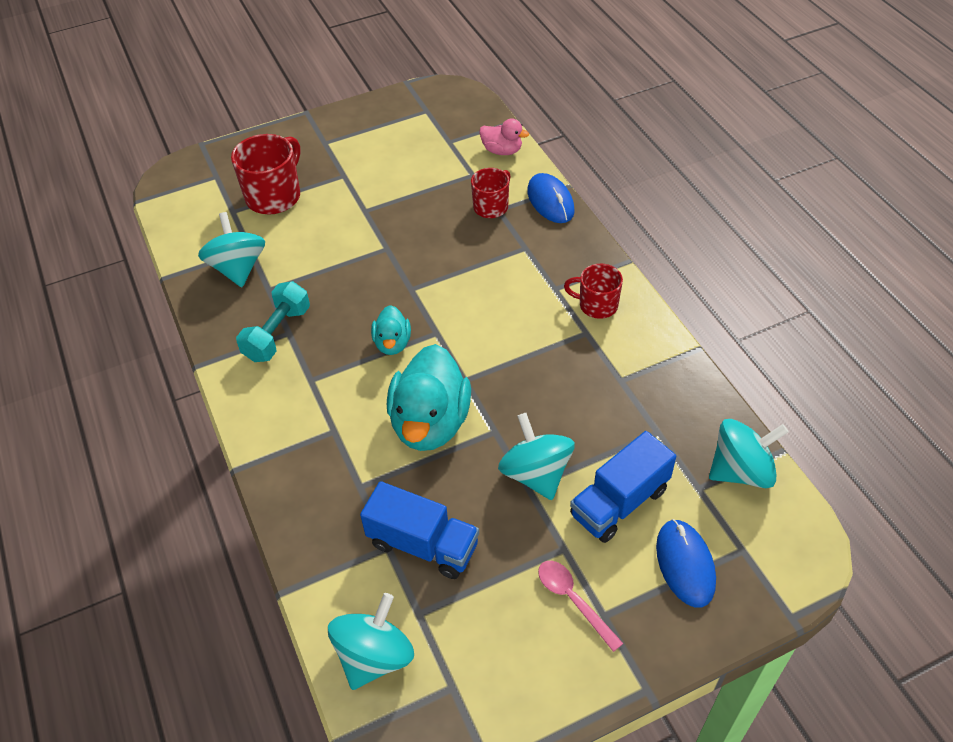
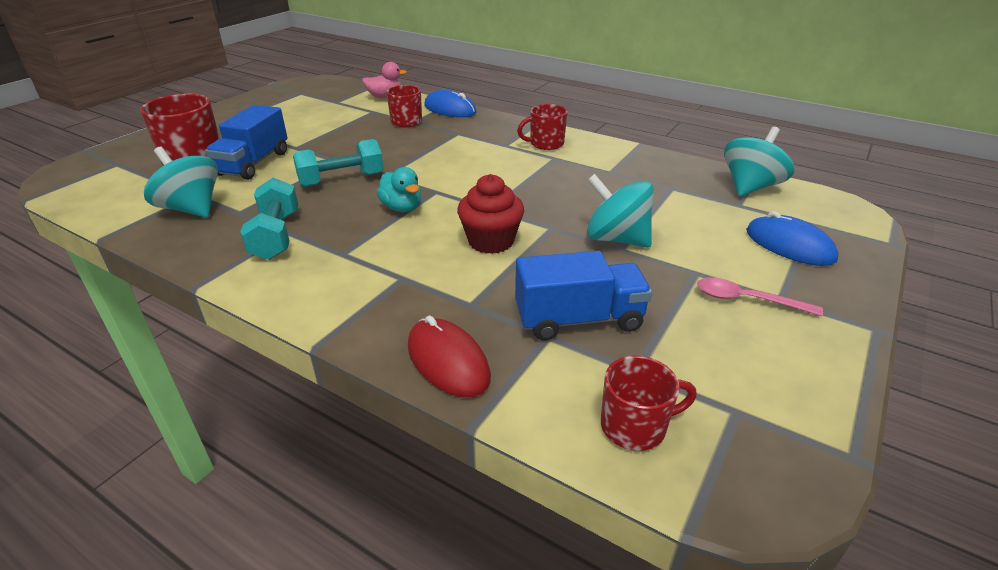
camera: 35 degrees left, 15 degrees down
(304, 531) = (448, 361): none -> red mouse
(371, 279) = (341, 180): none -> turquoise dumbbell
(374, 656) = (635, 426): turquoise spinning top -> red mug
(430, 423) = (491, 241): turquoise duck -> red cupcake
(619, 502) = (698, 231): blue truck -> blue truck (254, 163)

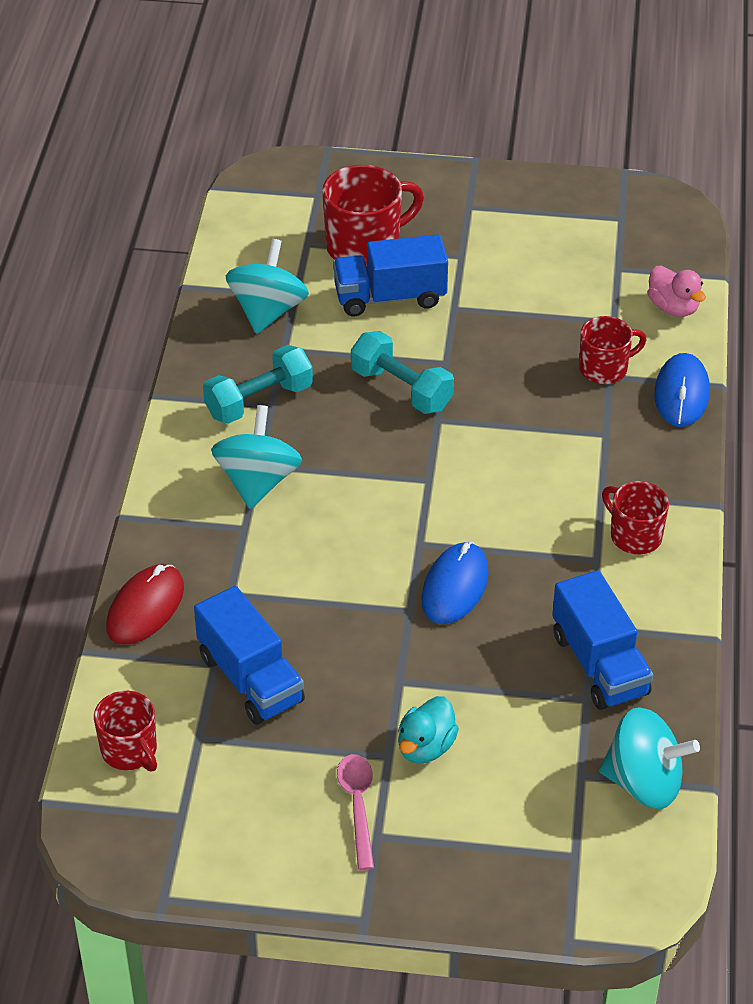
camera: 65 degrees right, 10 degrees up
(402, 208) = (372, 468): turquoise duck -> turquoise duck (425, 747)
(491, 241) = (348, 568): red cupcake -> none
(616, 239) = (418, 672): turquoise spinning top -> turquoise spinning top (257, 481)
(644, 177) = (599, 664): none -> blue truck
(789, 245) = (501, 836): blue mouse -> blue mouse (454, 587)

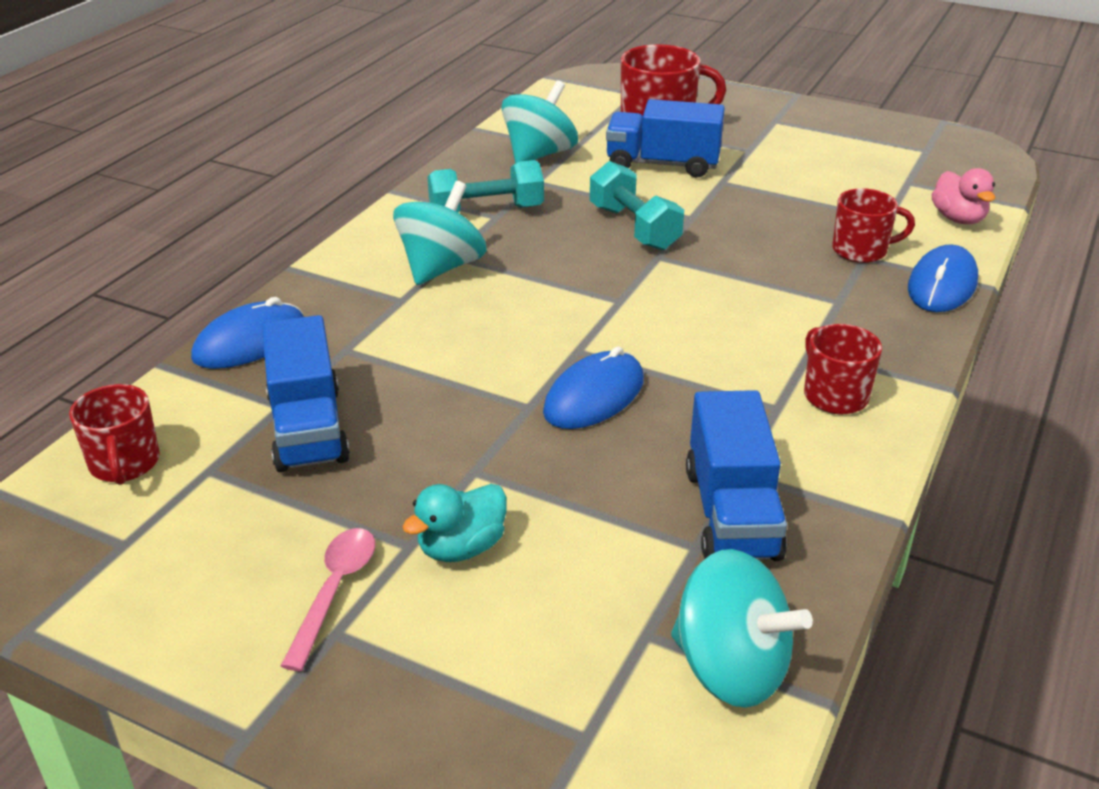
camera: 20 degrees right, 10 degrees down
(145, 608) = (250, 342): red mouse -> blue mouse

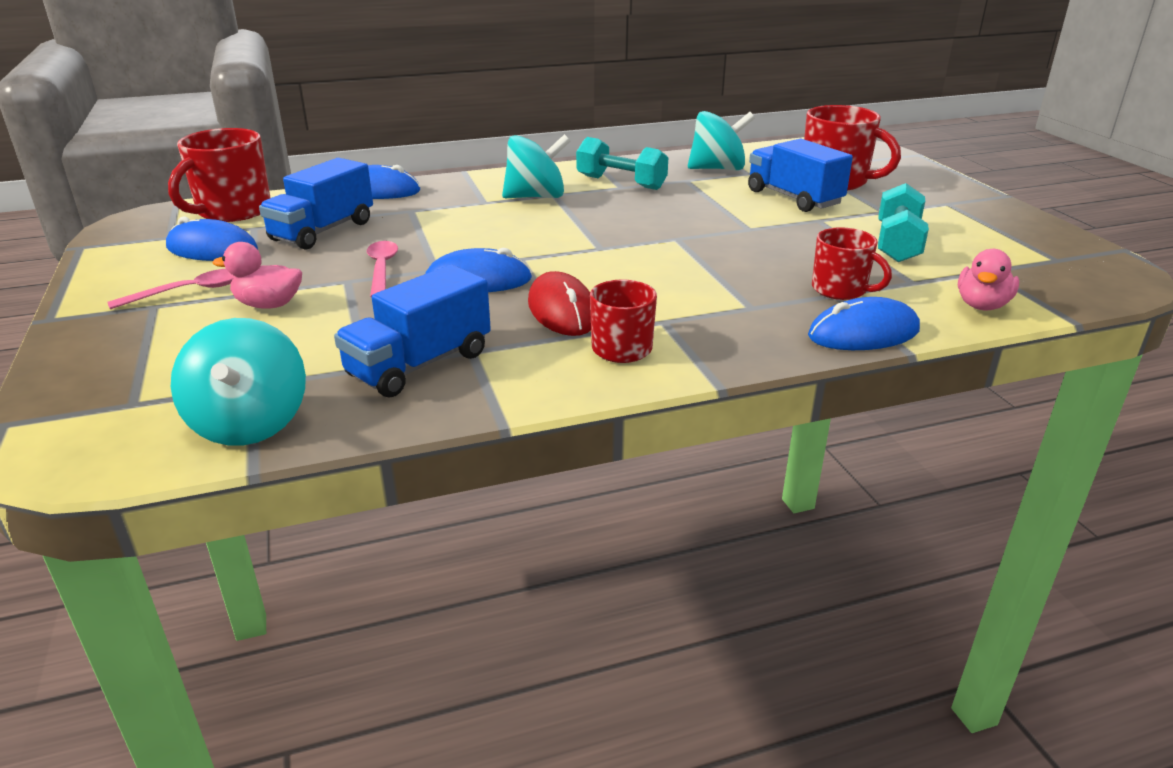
camera: 45 degrees right, 5 degrees down
(124, 464) = (232, 211): red mug -> red mug, size x1.61
(228, 526) = (212, 249): none -> blue mouse
(461, 547) = (268, 305): turquoise duck -> pink duck
(478, 437) = (382, 269): none -> pink spoon
(634, 228) = (695, 220): turquoise dumbbell -> turquoise dumbbell (897, 244)
(724, 386) = (562, 310): none -> red mouse

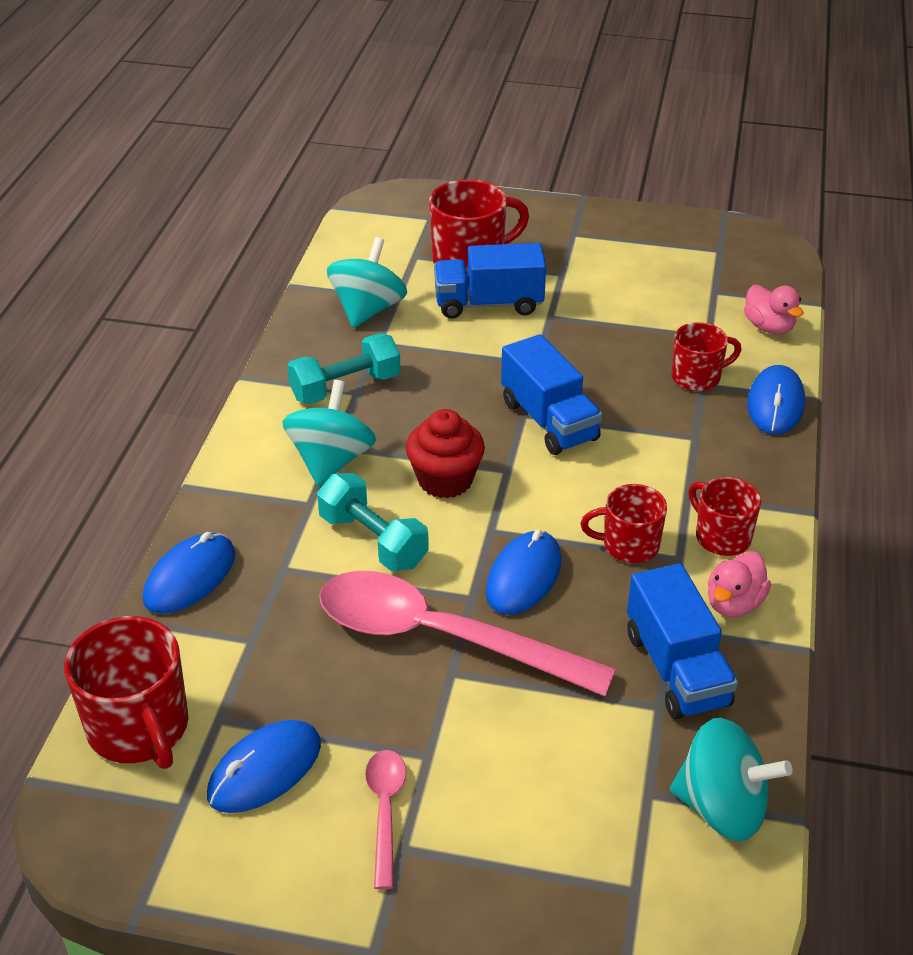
camera: 60 degrees left, 10 degrees up
(268, 305) = (472, 748): pink duck -> pink duck (734, 603)
(323, 231) = (288, 659): blue truck -> blue truck (549, 421)
(382, 269) = (441, 637): pink spoon -> pink spoon, size x2.20
(560, 231) = (445, 480): none -> red cupcake
(562, 310) = (629, 545): red mouse -> red mug
(897, 244) = (634, 304): turquoise dumbbell -> turquoise dumbbell (373, 541)

